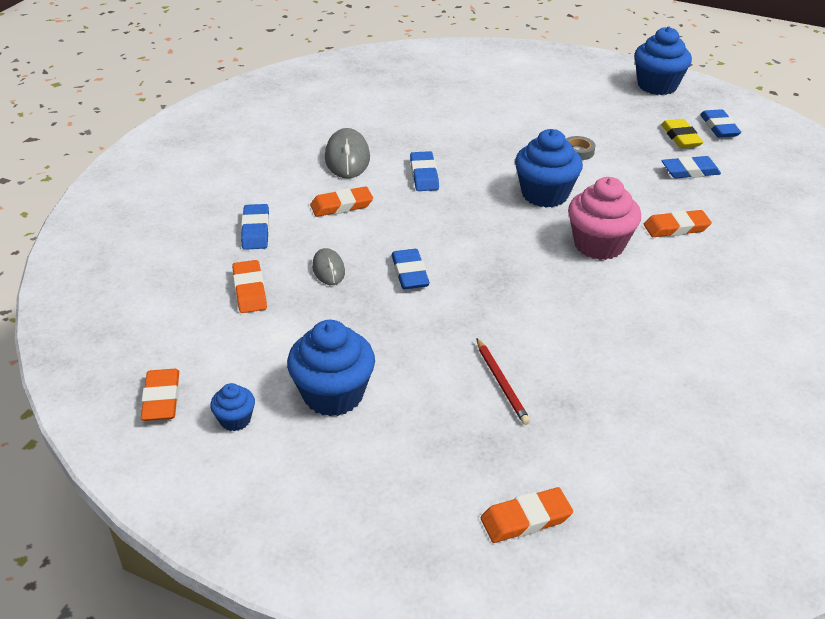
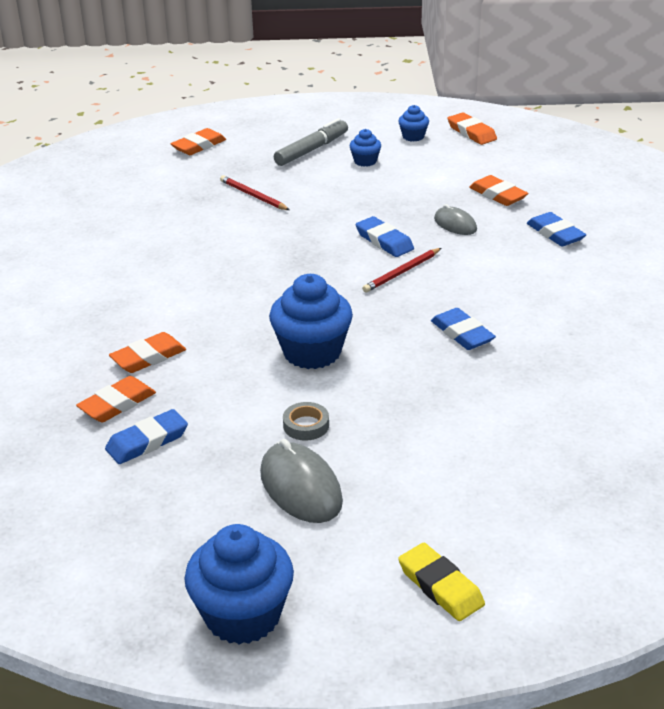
camera: 155 degrees right, 5 degrees down
(333, 394) = (365, 161): blue cupcake -> blue cupcake, size x0.50
(341, 205) = (508, 276): orange eraser -> orange eraser (117, 404)
(347, 158) = (566, 327): grey mouse -> grey mouse (301, 487)
(379, 444) = (311, 150): none -> grey marker
(423, 236) = (402, 272): none -> red pencil
(599, 245) = (225, 314): pink cupcake -> none
(681, 137) = (172, 500): yellow eraser -> yellow eraser (440, 586)
(719, 127) = (117, 543): blue eraser -> none

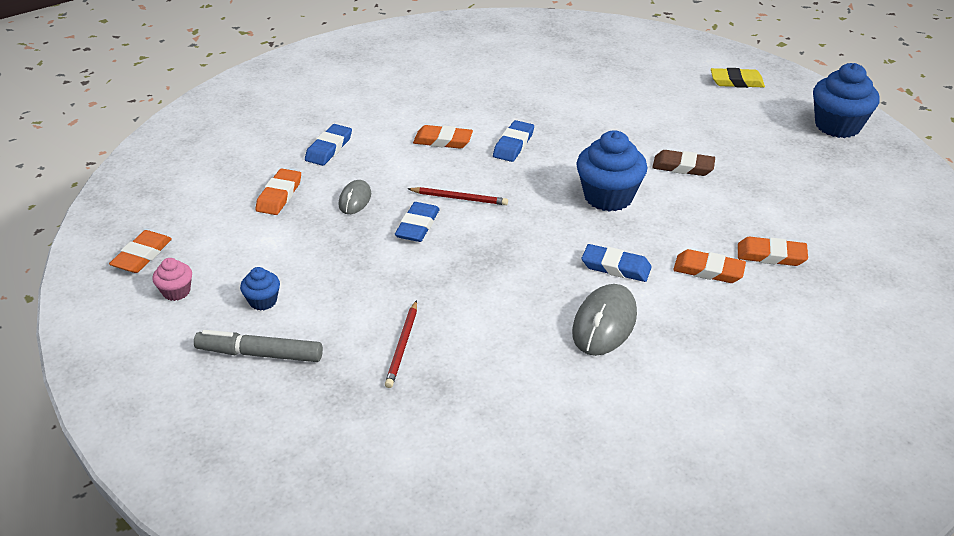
camera: 125 degrees left, 5 degrees up
(147, 441) = (782, 221): blue eraser -> blue eraser (616, 267)
(199, 146) = (312, 462): orange eraser -> orange eraser (443, 140)
(301, 487) = (734, 146): grey mouse -> grey mouse (604, 323)
(306, 425) = (683, 167): grey tape -> brown eraser
(413, 136) = (176, 291): blue cupcake -> pink cupcake
(440, 586) = (736, 82): yellow eraser -> yellow eraser turned 75 degrees clockwise

